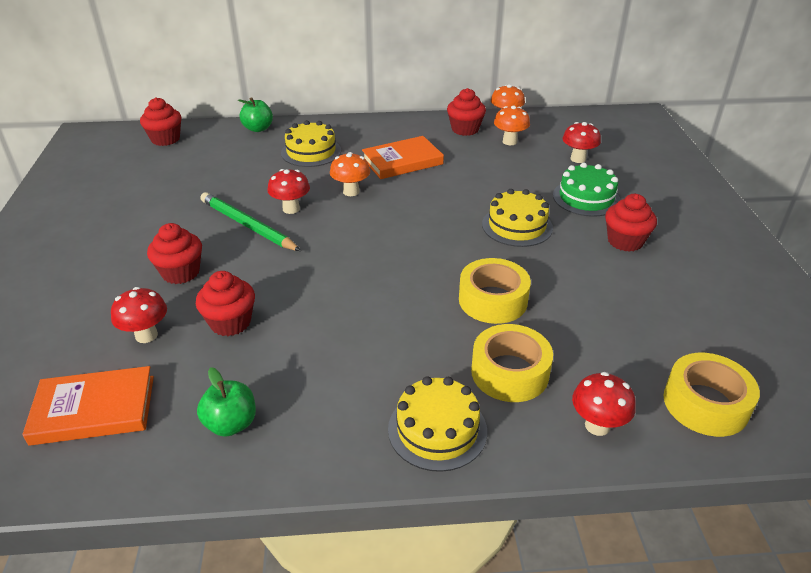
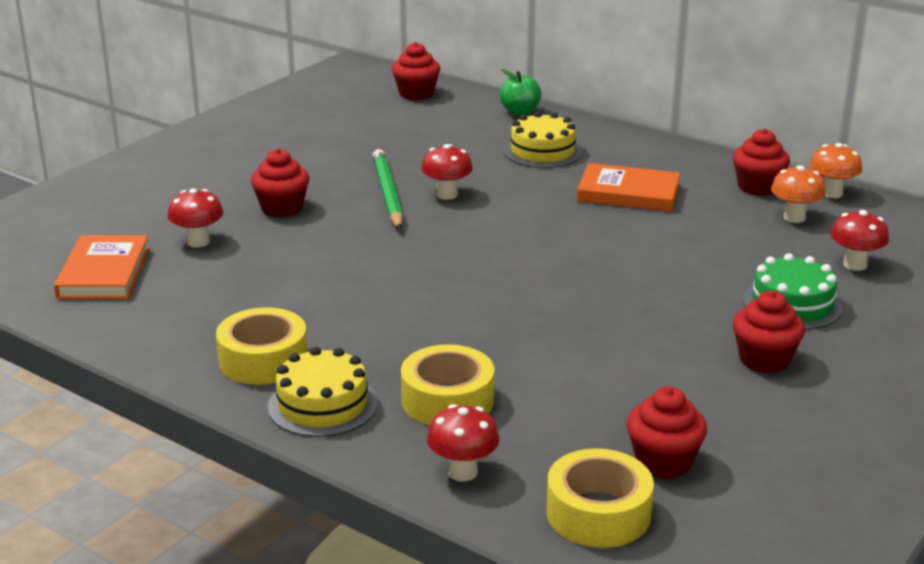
camera: 40 degrees right, 10 degrees down
(94, 409) = (104, 273): orange book -> orange book turned 60 degrees clockwise
(230, 322) = (270, 260): red cupcake -> red cupcake (663, 462)
(231, 424) = (179, 325): green apple -> none
(351, 192) = (528, 201): orange mushroom -> none
(493, 300) = (524, 344): yellow tape -> yellow tape (263, 360)
(517, 226) = (658, 297): yellow cake -> none

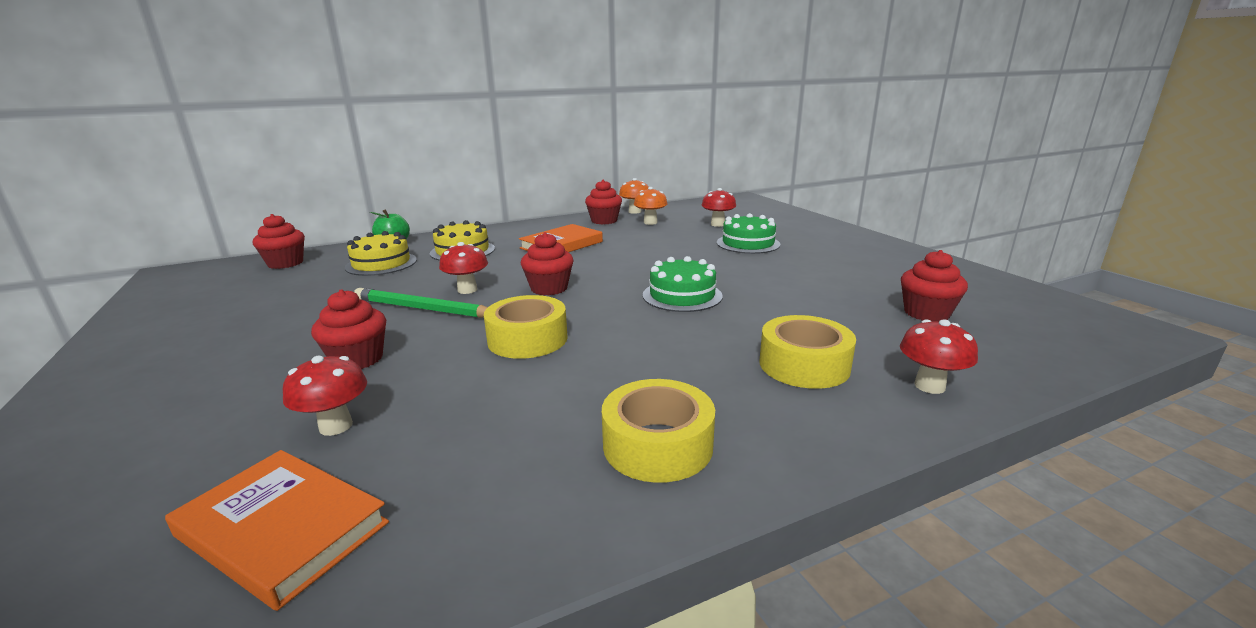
camera: 60 degrees left, 5 degrees down
(322, 405) = (778, 429): yellow cake -> yellow cake (381, 264)
(552, 303) = (682, 295): none -> green cake
(598, 513) = (998, 348): yellow tape -> yellow tape (527, 339)
(764, 360) = (808, 262): red cupcake -> red cupcake (549, 288)

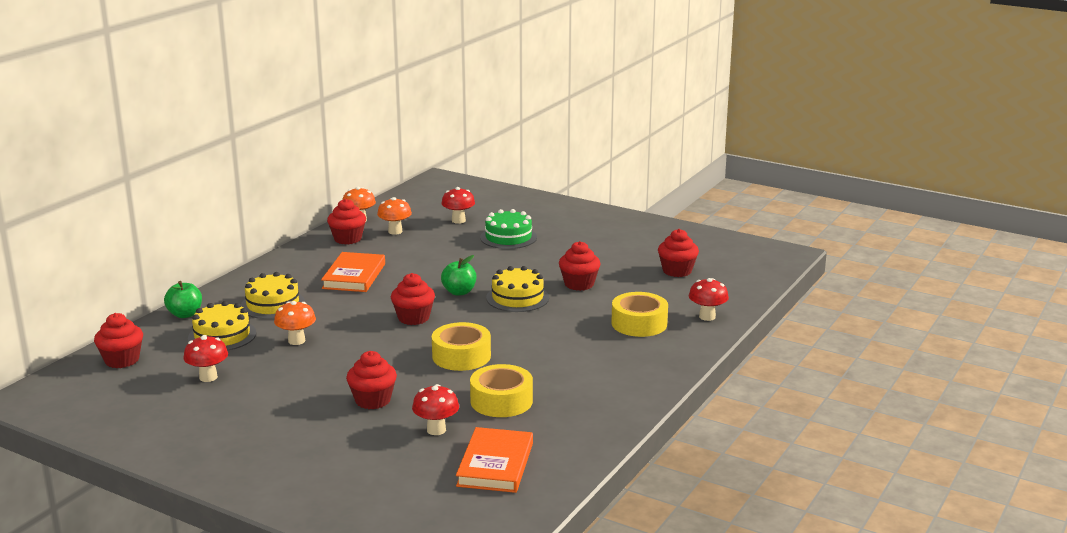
camera: 35 degrees left, 0 degrees up
(282, 529) = (495, 464): orange book -> orange book turned 75 degrees counterclockwise
(420, 282) = (296, 341): none -> orange mushroom
(423, 309) = (347, 359): green pencil -> none
(467, 290) = (351, 336): red mushroom -> red mushroom (208, 377)
(630, 276) = (459, 292): none -> green apple
(657, 445) = (611, 383): yellow tape -> yellow tape (501, 401)
(682, 295) = (517, 298): green cake -> yellow cake
(773, 298) = (579, 284): none -> red cupcake

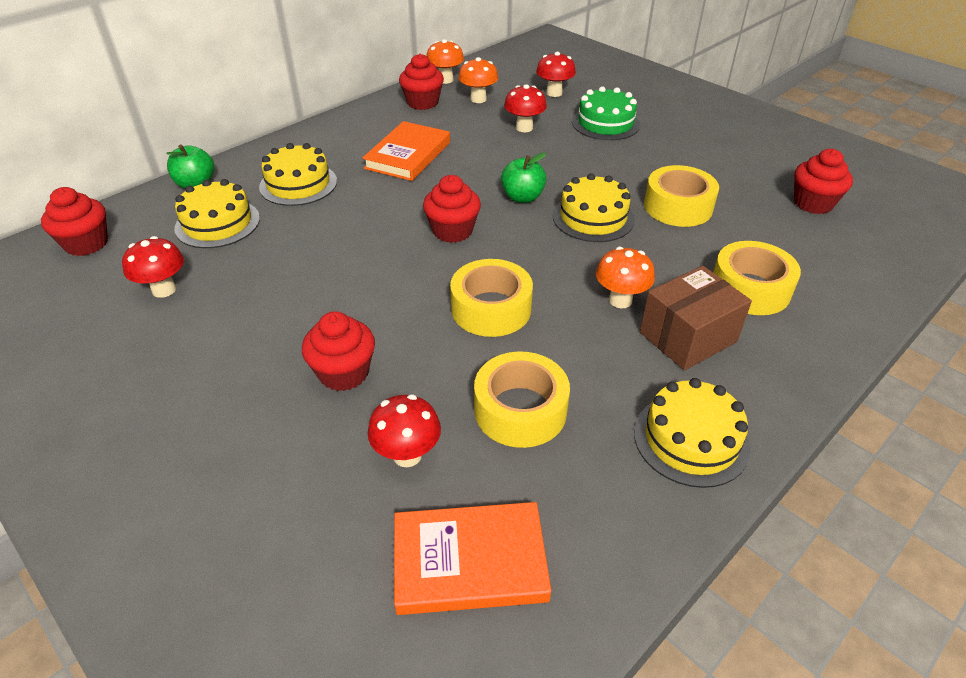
camera: 15 degrees right, 20 degrees up
(296, 341) = (297, 246): orange mushroom -> orange mushroom (620, 300)
(495, 464) = (469, 561): orange book -> orange book turned 60 degrees clockwise
(579, 284) = (678, 207): red cupcake -> yellow tape
(602, 353) = (688, 337): none -> brown box
(614, 398) = (691, 439): none -> yellow cake
(707, 317) = (851, 292): red mushroom -> red mushroom (524, 128)

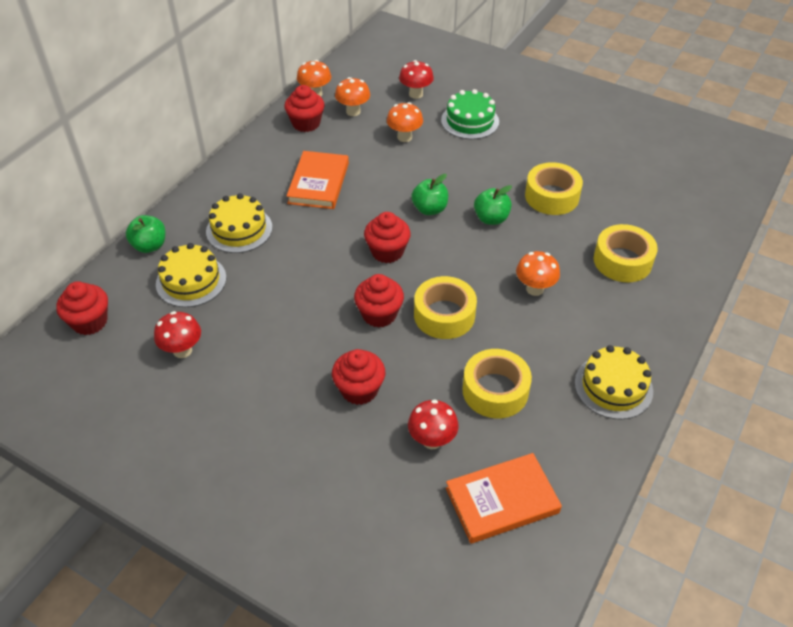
camera: 15 degrees left, 5 degrees up
(524, 128) = (404, 137): red mushroom -> orange mushroom
(593, 217) = (491, 218): yellow cake -> green apple
(688, 337) = (590, 310): brown box -> none
(813, 203) = (649, 175): red cupcake -> red cupcake (379, 314)

